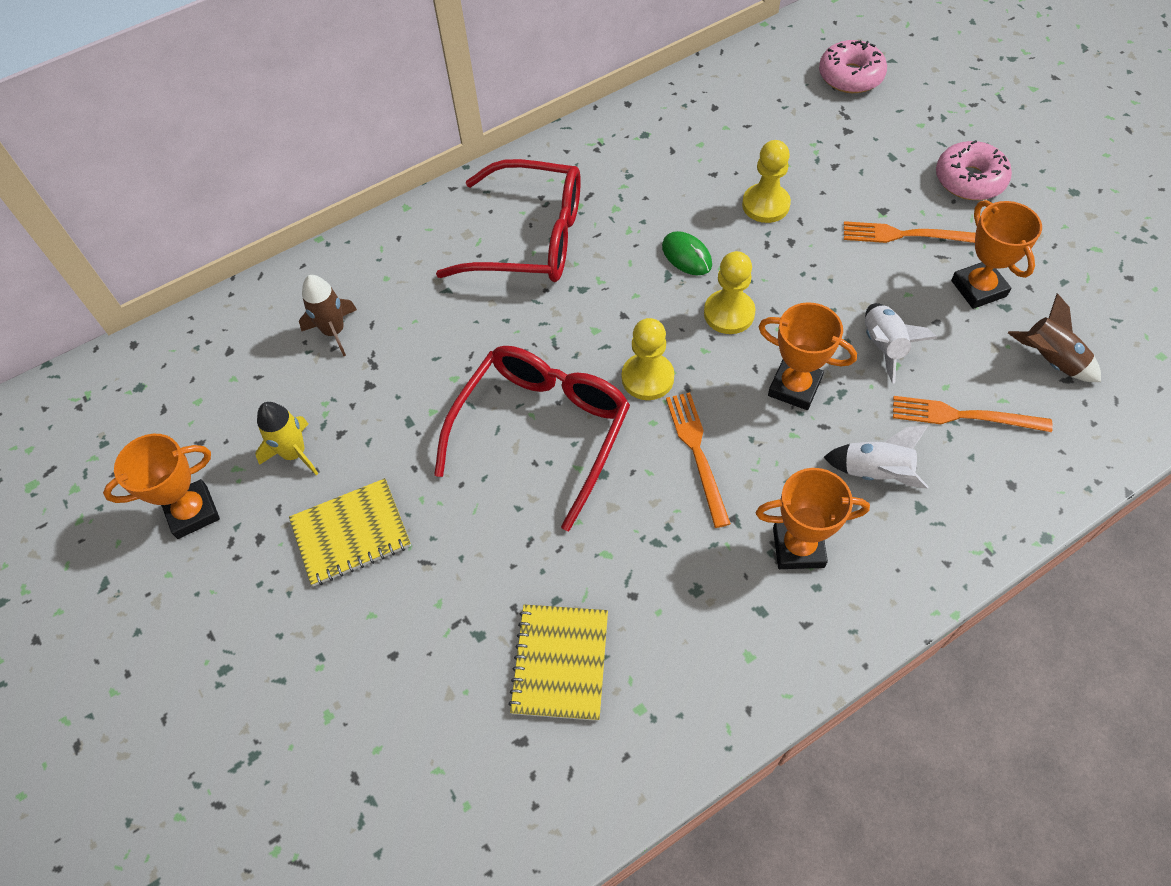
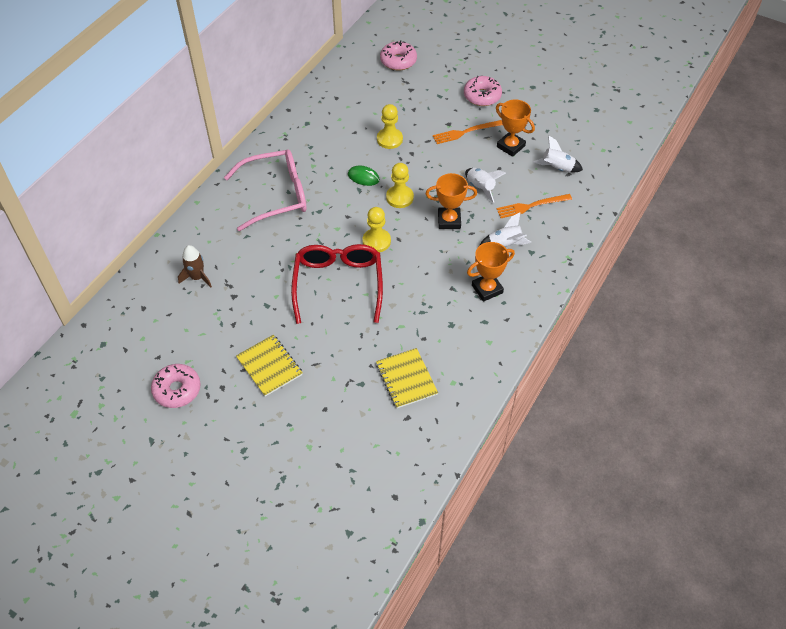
camera: 30 degrees left, 5 degrees down
(192, 512) = (177, 390): orange trophy -> pink donut
(294, 453) = (214, 342): yellow rocket -> none
(351, 533) = (269, 366): yellow notebook -> yellow notebook turned 75 degrees counterclockwise
(530, 238) = (276, 195): red glasses -> pink glasses
(697, 453) = (419, 266): orange fork -> none
(1050, 360) = (557, 168): brown rocket -> white rocket

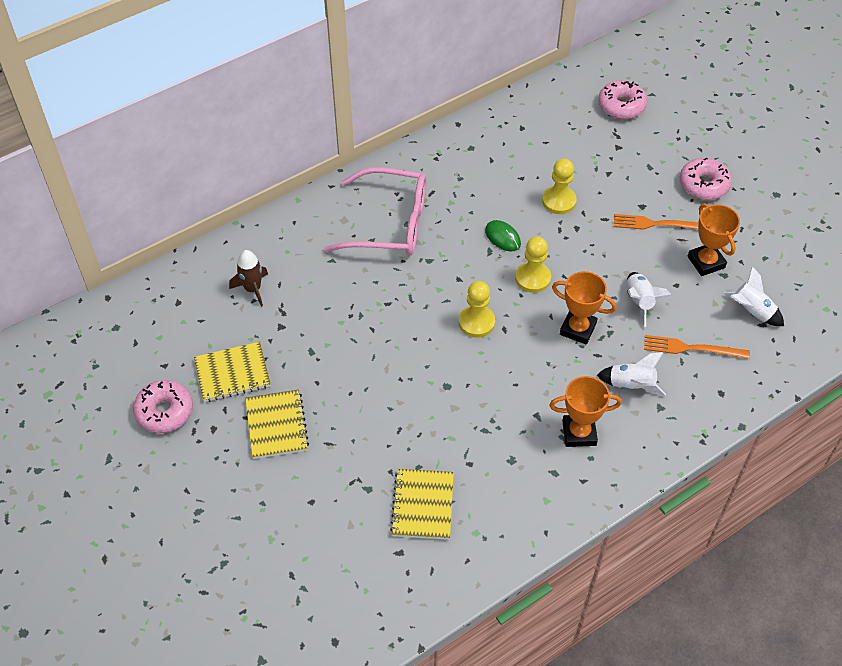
camera: 25 degrees right, 0 degrees up
(215, 343) = (232, 373): none -> yellow notebook
(338, 284) = (404, 358): red glasses -> none

